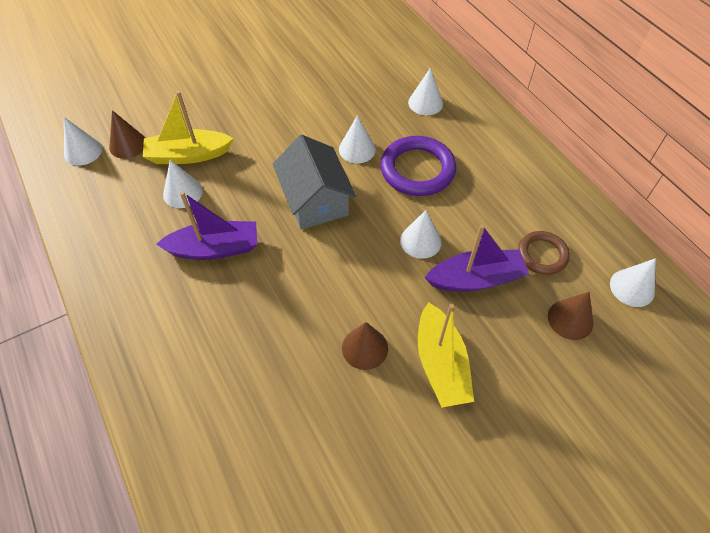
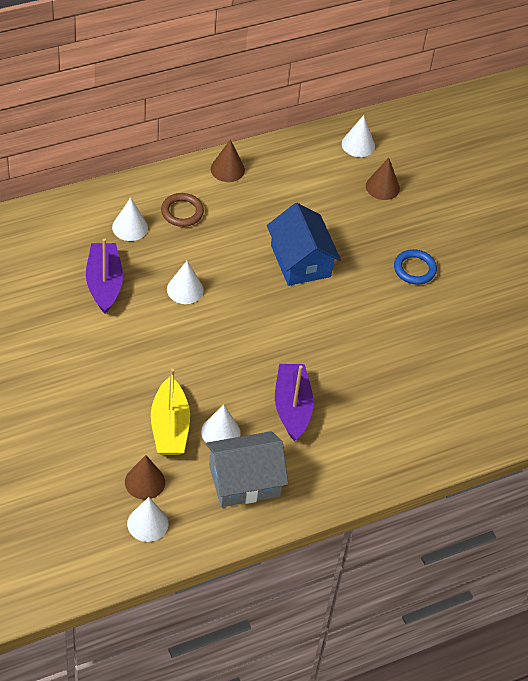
camera: 90 degrees left, 5 degrees down
(315, 200) = (245, 328): grey house -> grey house (244, 480)
(365, 348) = (398, 312): brown cone -> brown cone (227, 169)
(417, 169) = (218, 249): purple ring -> none
(420, 241) = (300, 261): white cone -> blue house
(441, 364) = (414, 269): yellow boat -> blue ring
(475, 279) = (341, 233): purple boat -> purple boat (104, 283)
(542, 255) = (322, 187): brown ring -> brown ring (182, 212)

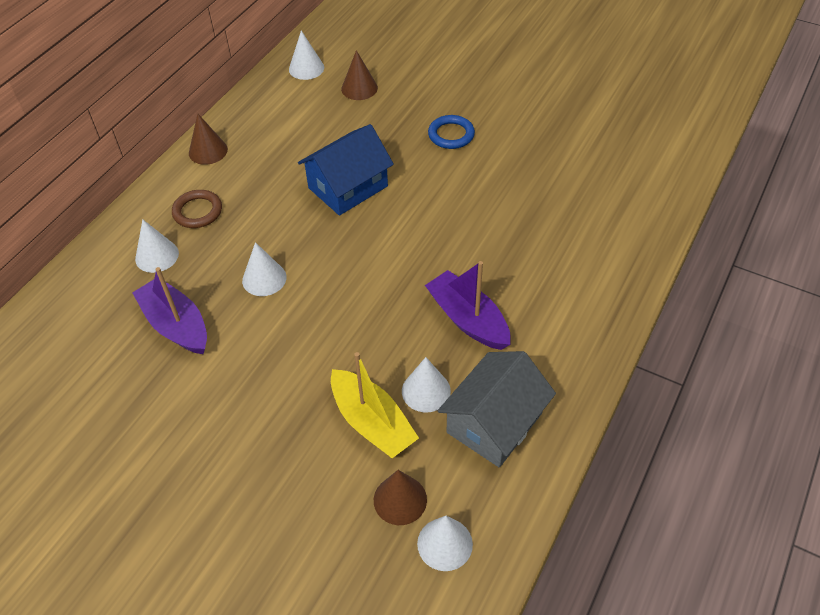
camera: 30 degrees left, 0 degrees up
(300, 261) = (348, 187): blue house -> blue house turned 75 degrees counterclockwise

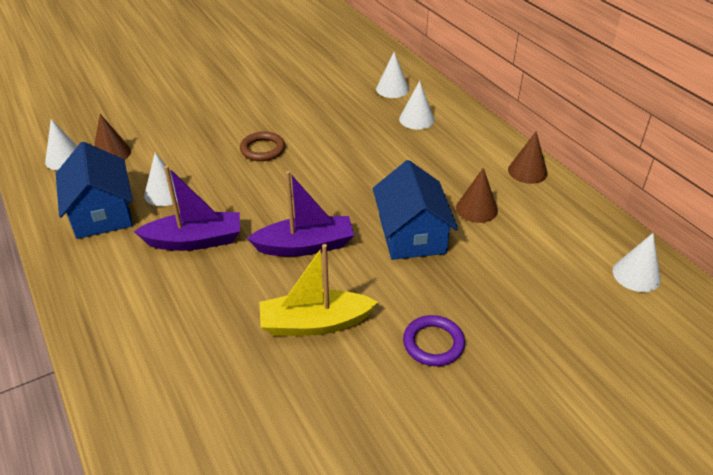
camera: 120 degrees right, 10 degrees down
(176, 325) = (342, 112): purple boat -> purple boat (305, 246)
(197, 211) = (450, 147): brown ring -> brown ring (262, 149)
(264, 278) = (346, 157): white cone -> white cone (392, 89)
(359, 88) = (572, 303): brown cone -> brown cone (476, 209)
(372, 422) = (173, 162): yellow boat -> yellow boat (315, 323)
(451, 135) = (433, 343): blue ring -> purple ring
(494, 422) = (102, 213): grey house -> blue house

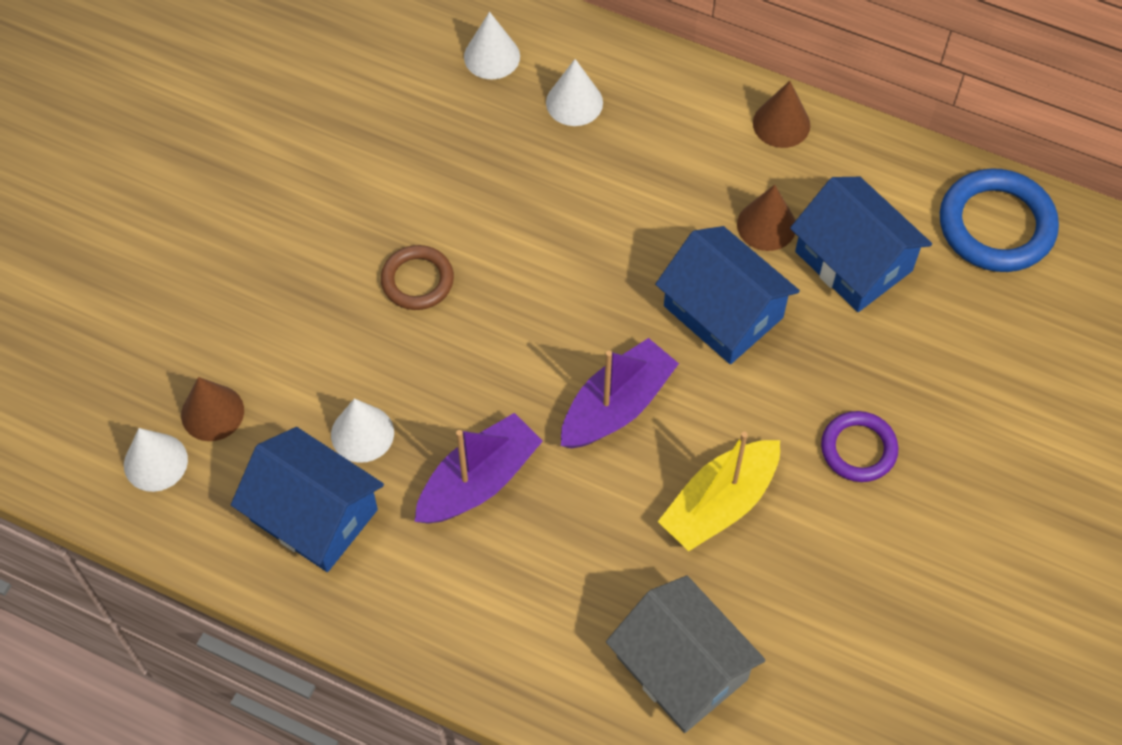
camera: 35 degrees left, 20 degrees up
(198, 398) = (682, 668): none -> grey house
(518, 248) = (853, 261): none -> blue house
(636, 275) = (996, 225): white cone -> blue ring

